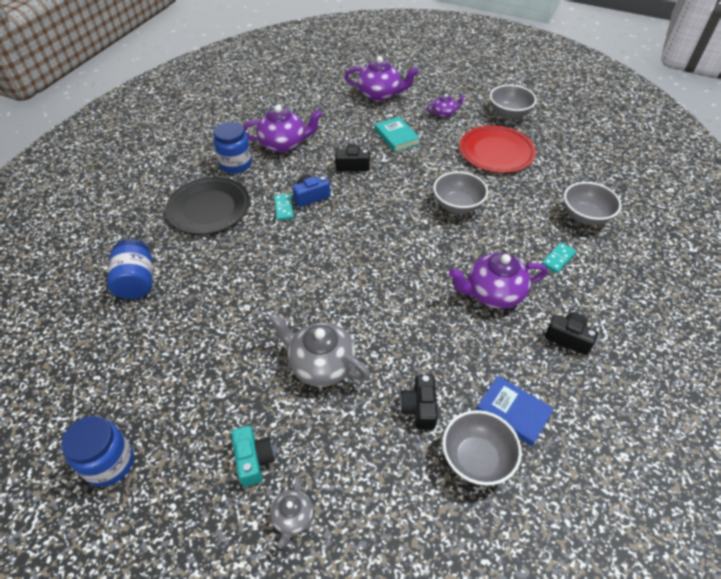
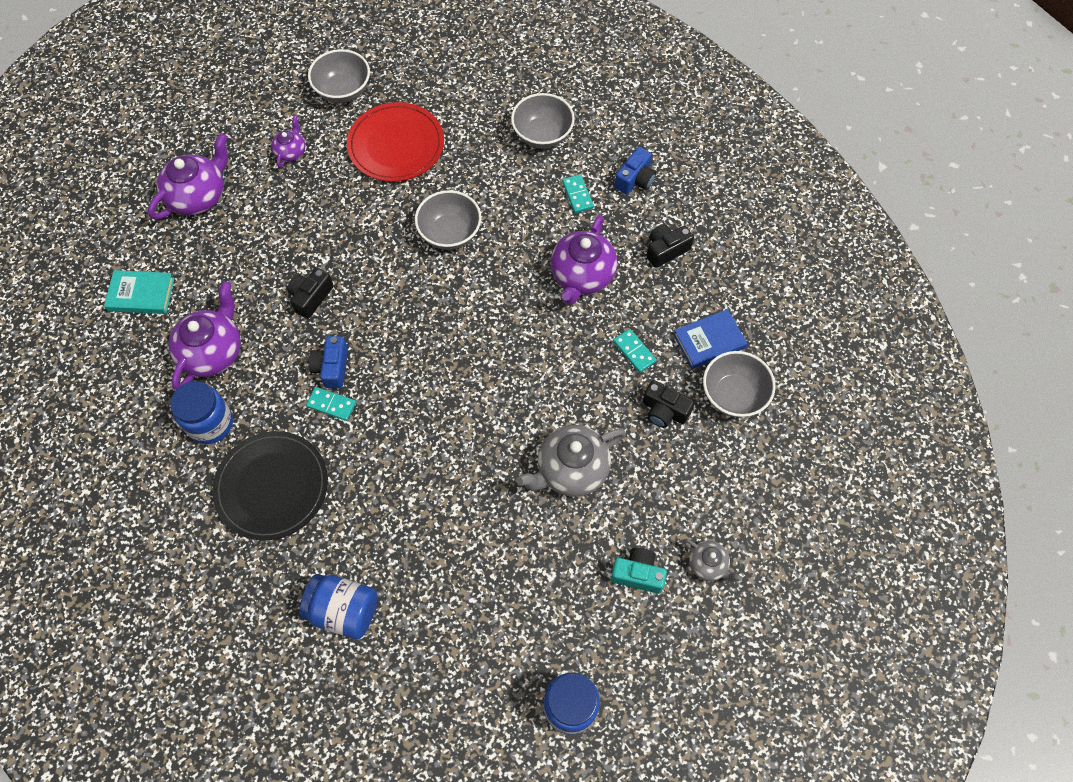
camera: 60 degrees left, 15 degrees up
(396, 136) = (294, 224): turquoise book -> turquoise book (141, 294)
(457, 359) = (634, 351): none -> turquoise domino
(609, 288) = (635, 179): none -> blue camera

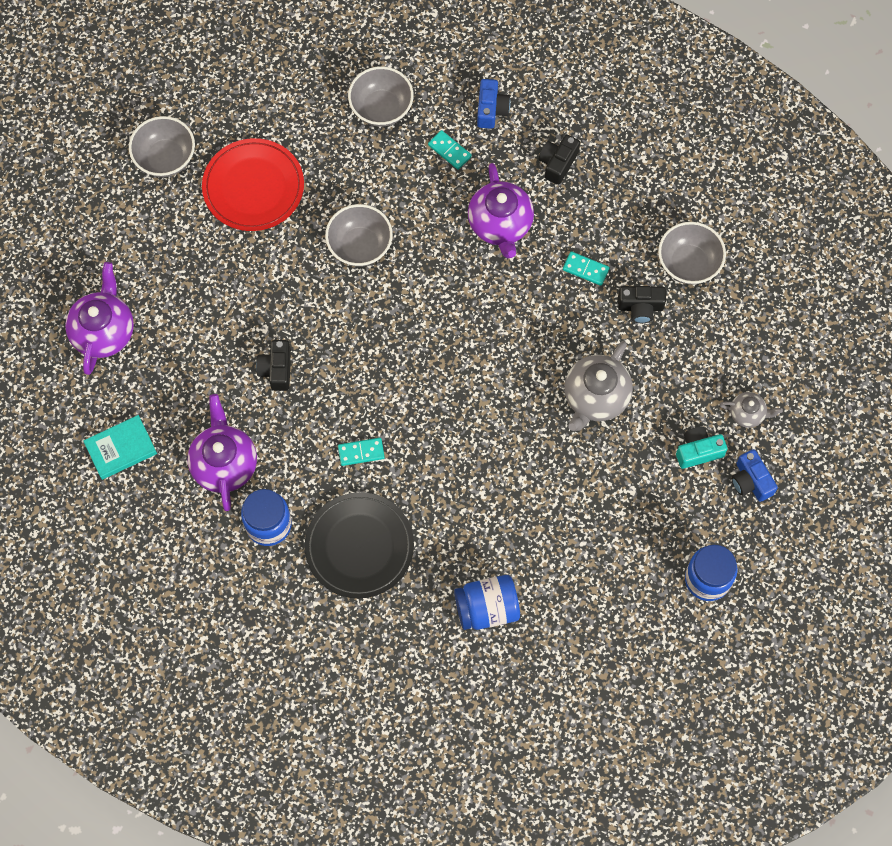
camera: 30 degrees left, 5 degrees up
(291, 152) = (159, 244): purple teapot -> none
(332, 367) = (339, 421): blue camera -> blue camera (751, 481)
(709, 341) = (642, 227): blue book -> none

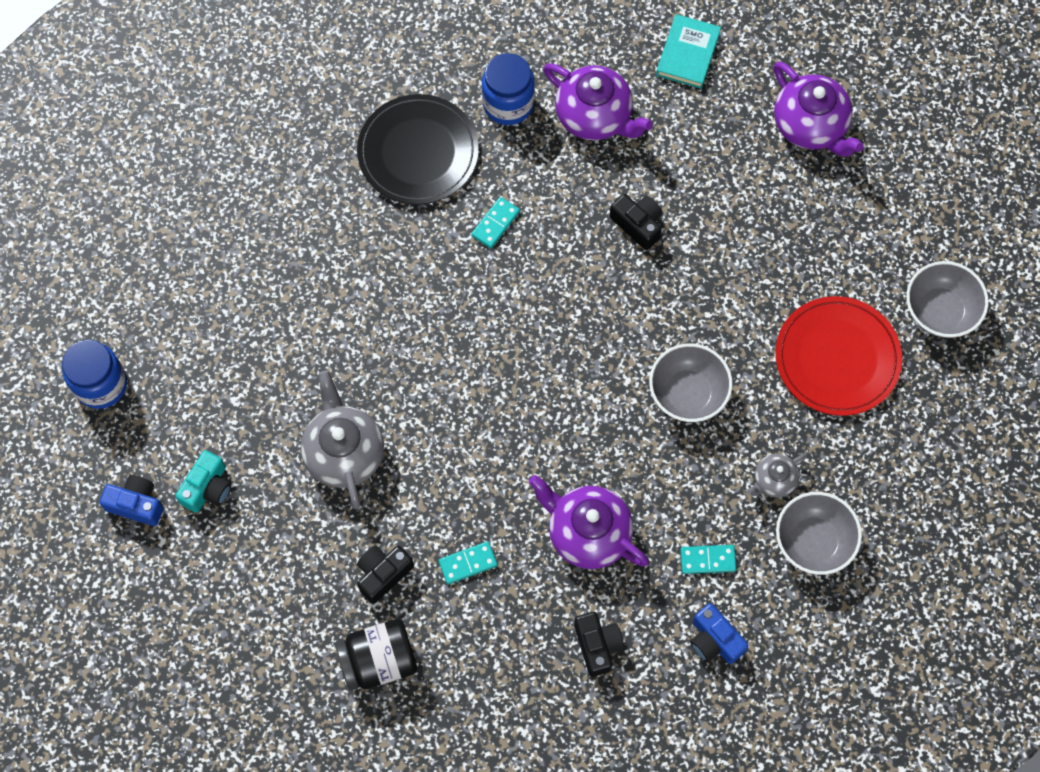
camera: 135 degrees right, 0 degrees up
(487, 608) = (266, 198): blue jar -> none
(688, 263) = (378, 661): grey bowl -> black jar
(747, 414) = (193, 564): grey teapot -> grey teapot (773, 480)

